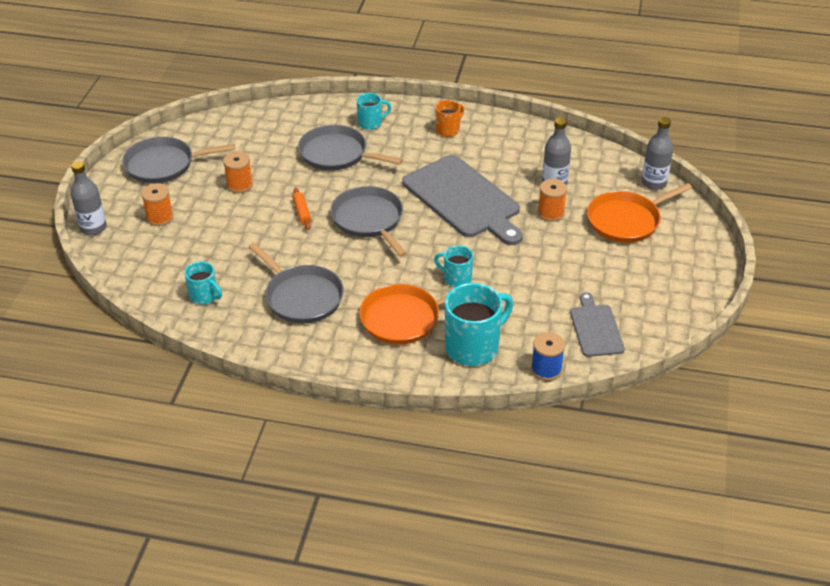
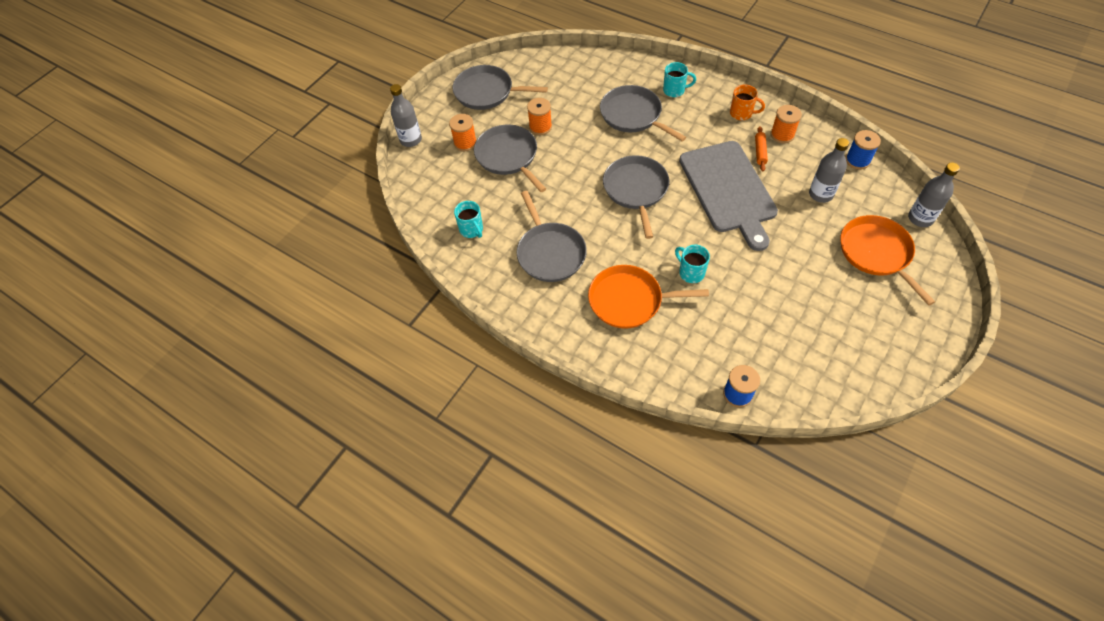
camera: 25 degrees right, 15 degrees up
(216, 220) = (508, 157): none -> grey pan
(302, 212) = (582, 167): orange rolling pin -> orange rolling pin (760, 152)
(448, 130) = (741, 113): orange mug -> orange mug turned 45 degrees clockwise
(473, 347) = (679, 349): turquoise mug -> none
(550, 213) = (805, 226): orange spool -> orange spool (782, 135)
(577, 147) = (857, 160): none -> blue spool
(595, 328) = (802, 364): grey cutting board -> none
(626, 220) = (877, 253): orange pan -> orange pan turned 75 degrees clockwise

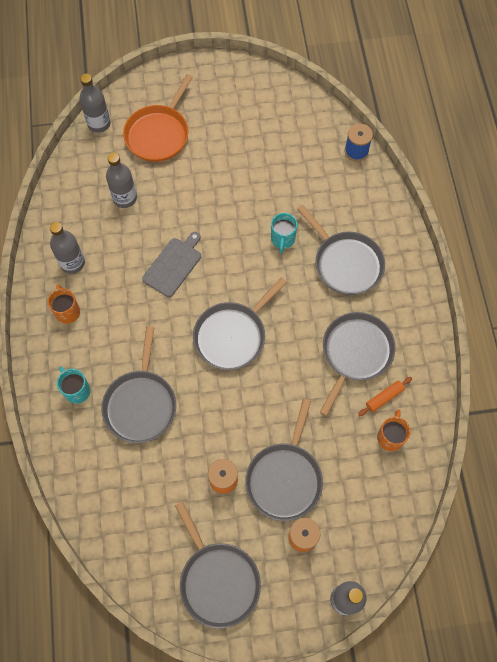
camera: 135 degrees left, 10 degrees up
(471, 230) = (390, 437): turquoise mug -> orange mug
(629, 300) = (345, 263): orange pan -> grey pan
(728, 190) = (173, 265): grey cutting board -> grey cutting board, size x0.53
(760, 152) = (108, 268): orange rolling pin -> orange rolling pin (384, 397)
(782, 135) = (72, 263): orange spool -> grey bottle
(857, 160) = (63, 192): blue spool -> none

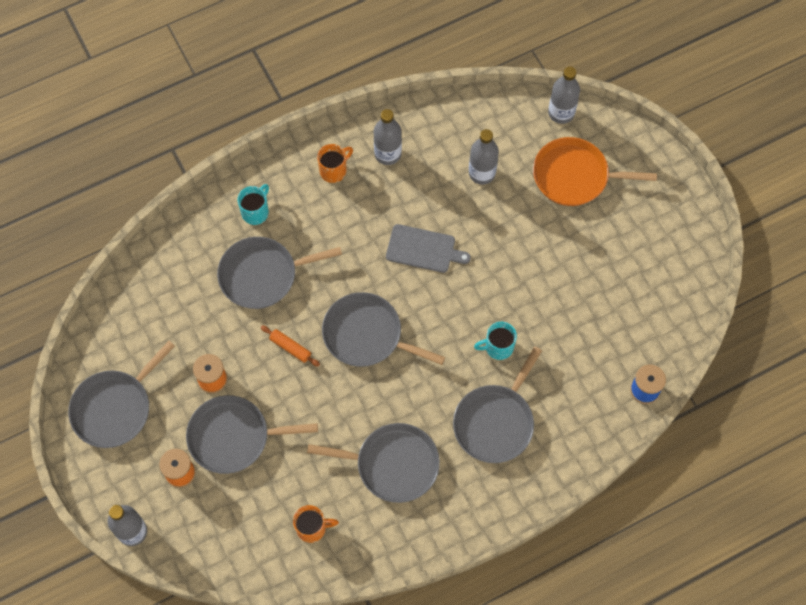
camera: 70 degrees right, 0 degrees up
(384, 397) = (353, 509): orange rolling pin -> orange rolling pin (290, 347)

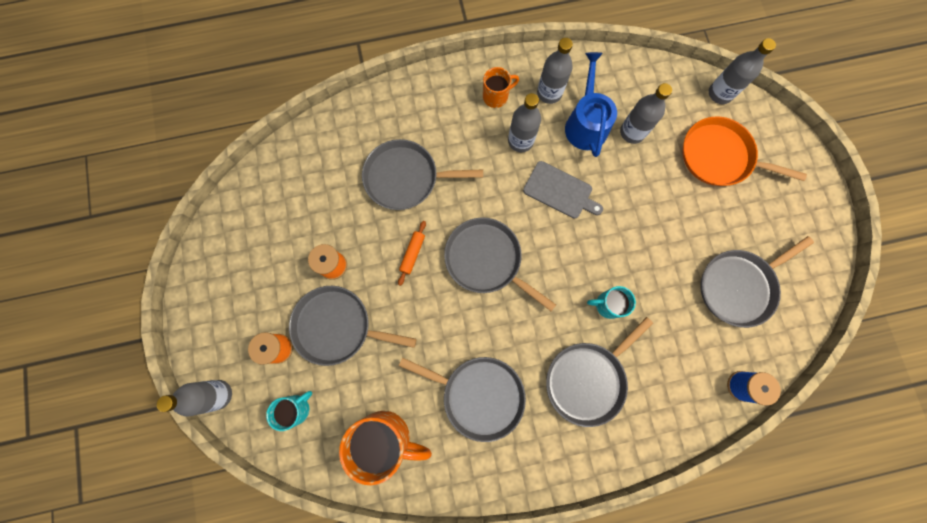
camera: 15 degrees right, 10 degrees up
(115, 408) = (237, 269): grey pan -> grey pan (738, 286)
(255, 212) = (415, 117): turquoise mug -> turquoise mug (296, 408)
(290, 347) = (412, 254): orange rolling pin -> orange rolling pin turned 60 degrees clockwise
(312, 528) = (386, 438): orange mug -> orange mug, size x1.83
(370, 209) = (520, 141): none -> grey bottle
(432, 176) = (585, 123): none -> blue watering can

